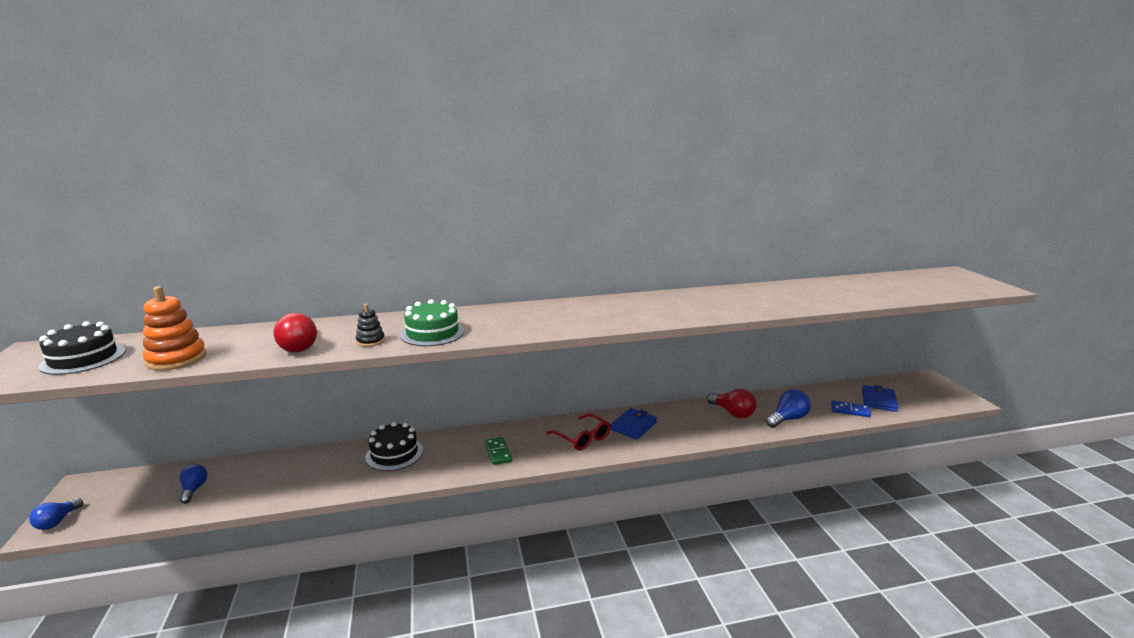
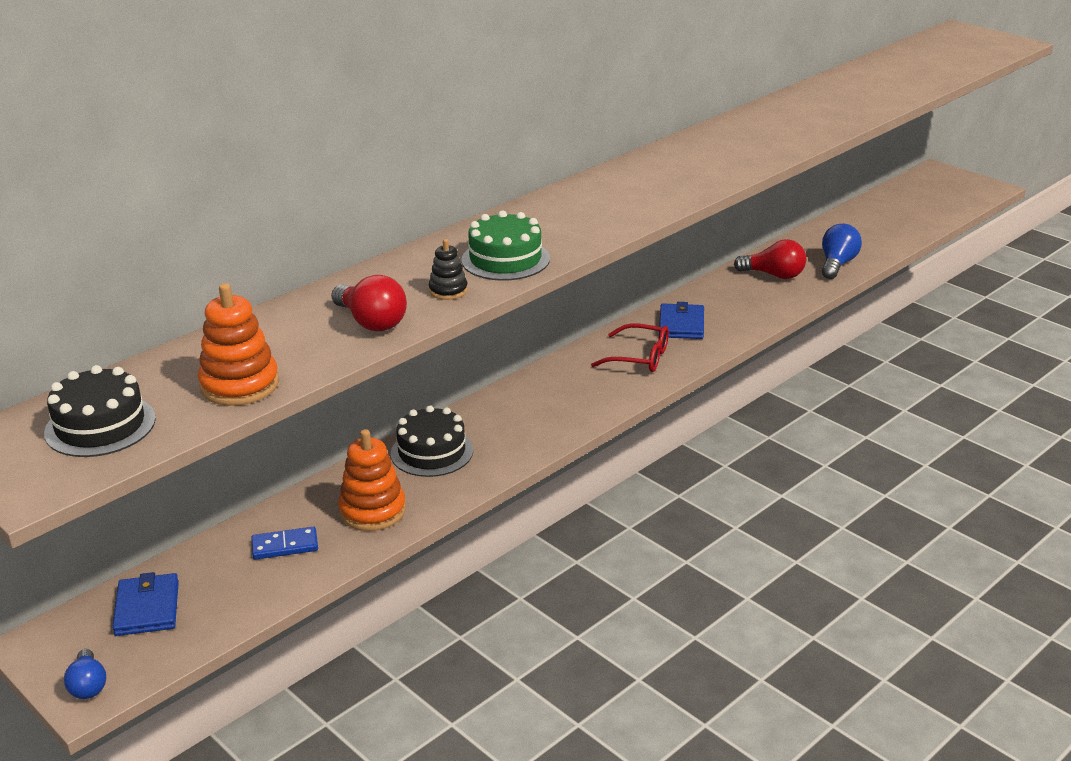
camera: 30 degrees left, 10 degrees up
(194, 489) = (222, 584): blue light bulb -> none
(318, 477) = (372, 511): none -> orange stacking toy
(498, 452) = (560, 406): green domino -> none
(850, 410) = (890, 234): blue domino -> blue domino (285, 546)
(879, 400) = (909, 214): blue wallet -> blue wallet (147, 608)

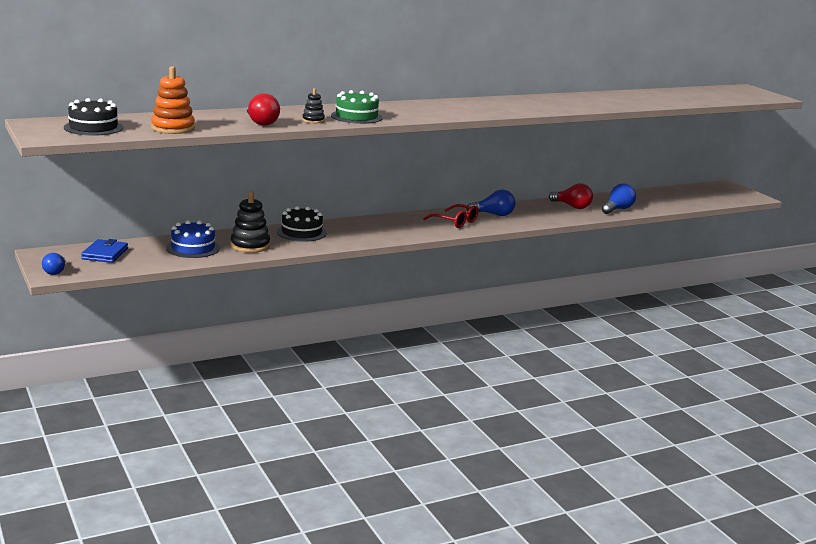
camera: 15 degrees right, 10 degrees down
(285, 546) = (193, 248): blue domino -> blue cake
(372, 511) = (250, 246): orange stacking toy -> black stacking toy
(681, 325) = (493, 214): blue wallet -> blue light bulb

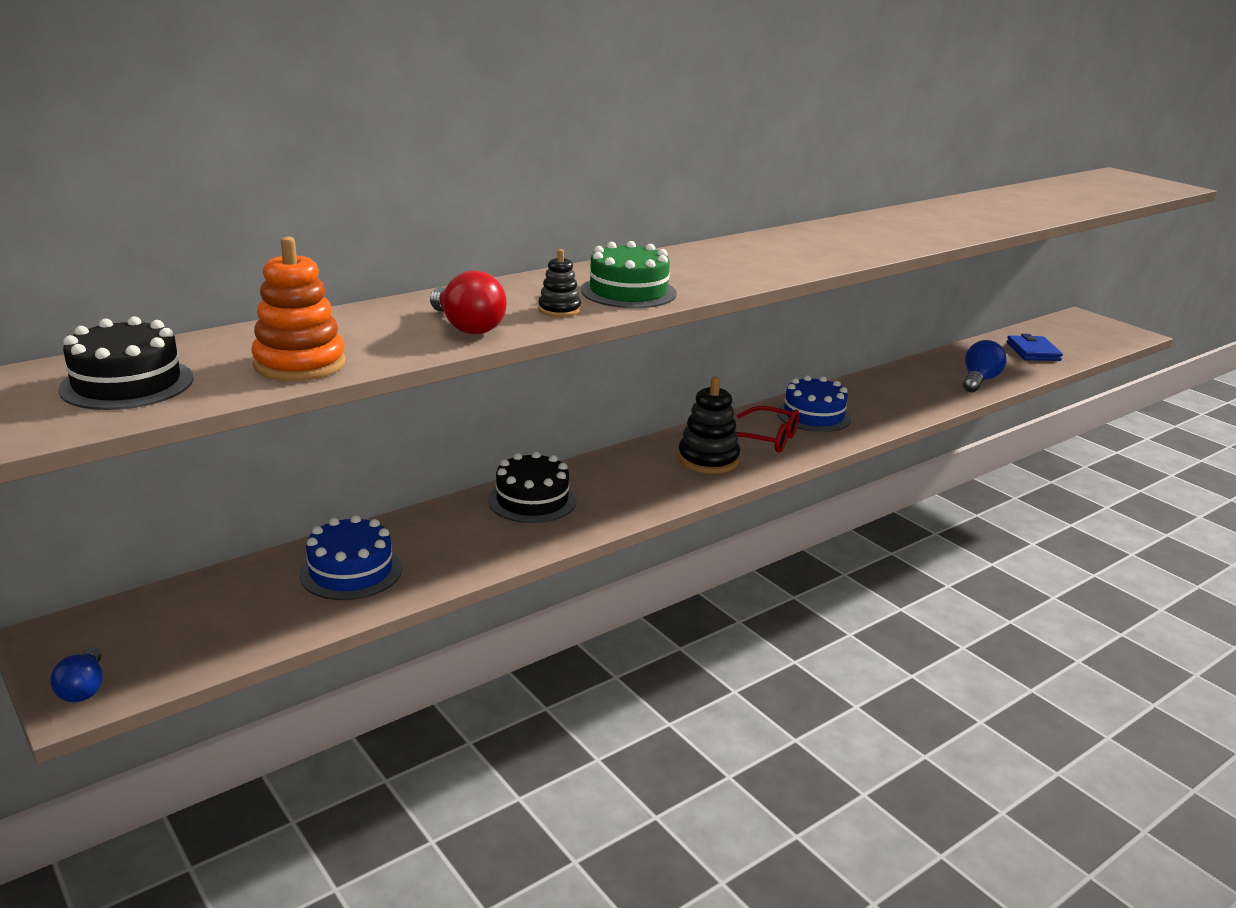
camera: 10 degrees left, 5 degrees up
(105, 254) = (181, 616): blue wallet -> blue wallet (1033, 351)
(250, 246) = (455, 548): black stacking toy -> black stacking toy (708, 459)
(493, 214) = (813, 415): blue light bulb -> blue cake
(572, 206) = (913, 383): red light bulb -> none

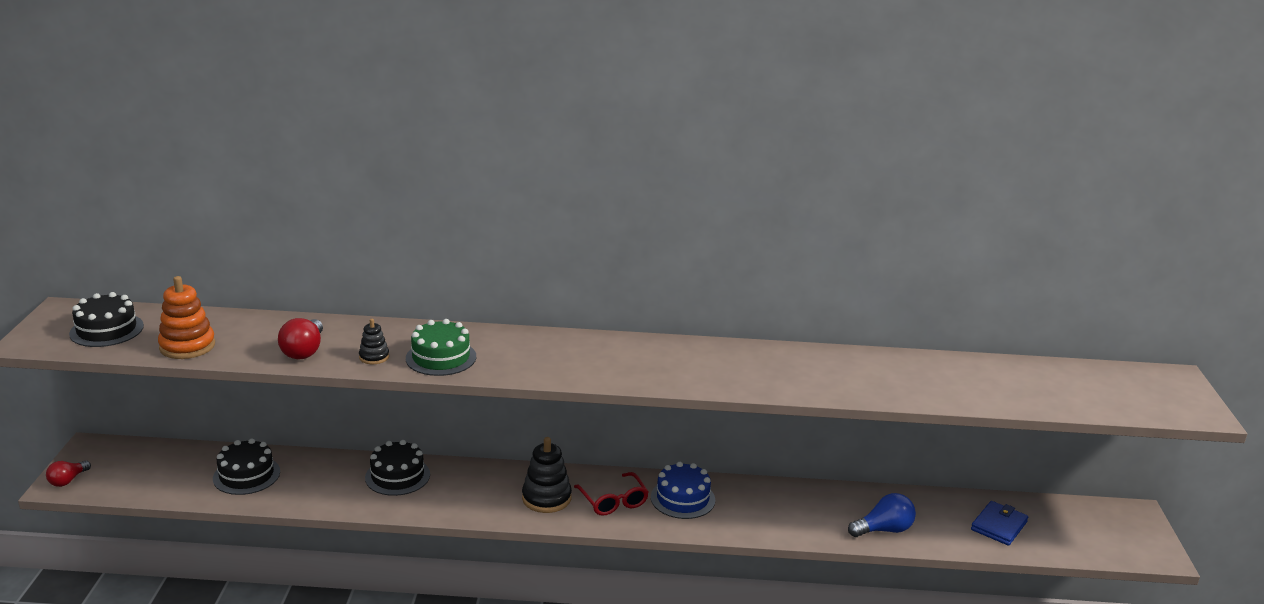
camera: 40 degrees right, 0 degrees up
(83, 688) = (68, 480): blue light bulb -> red light bulb
(351, 571) = (246, 475): blue cake -> black cake

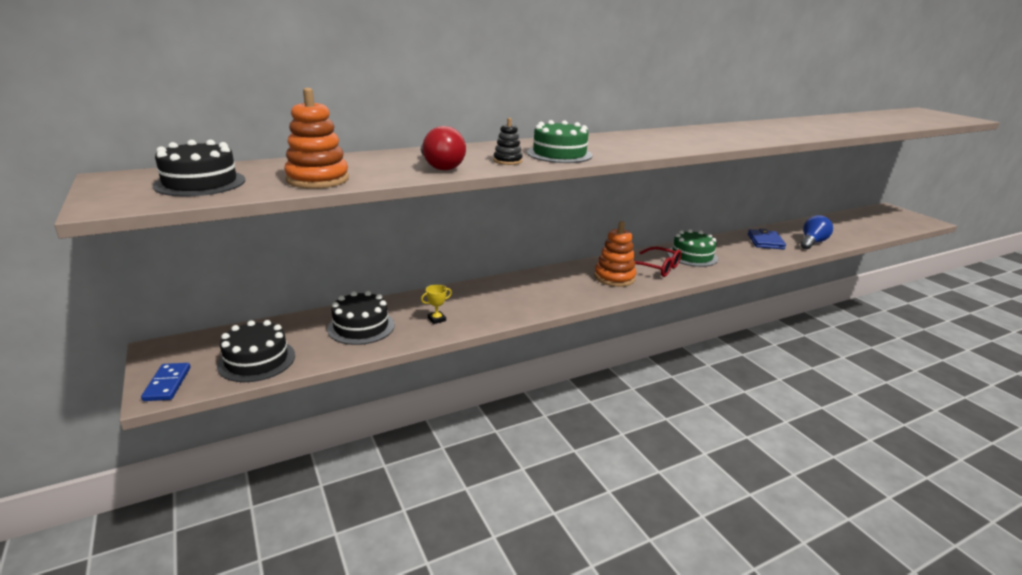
camera: 30 degrees left, 0 degrees up
(68, 480) = (167, 384): red light bulb -> blue domino
(314, 489) = (436, 319): none -> yellow trophy
(397, 476) = (491, 293): black cake -> black cake (256, 360)
(546, 498) = (614, 277): black stacking toy -> orange stacking toy
(682, 498) = (692, 256): blue cake -> green cake
(999, 526) = (853, 227): blue wallet -> blue wallet (765, 242)

